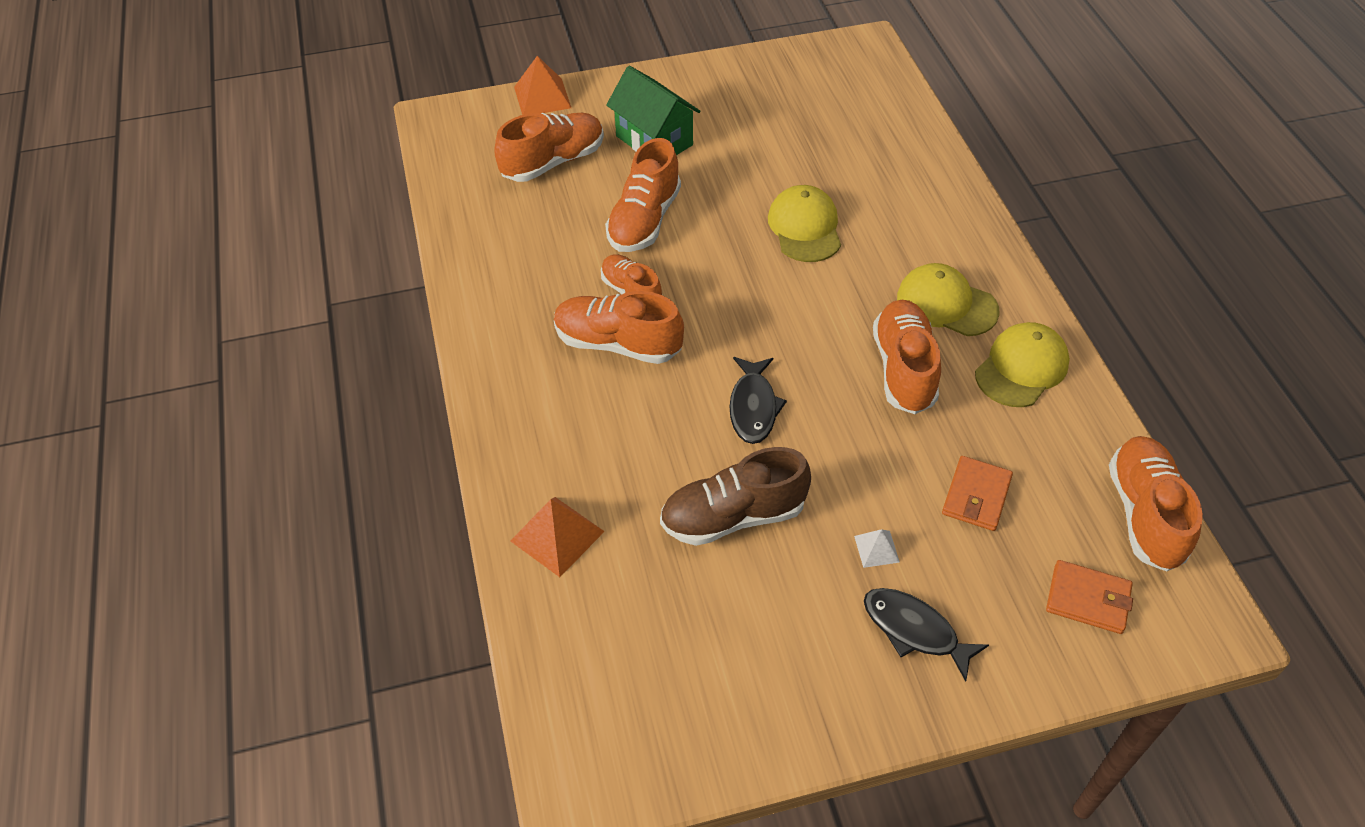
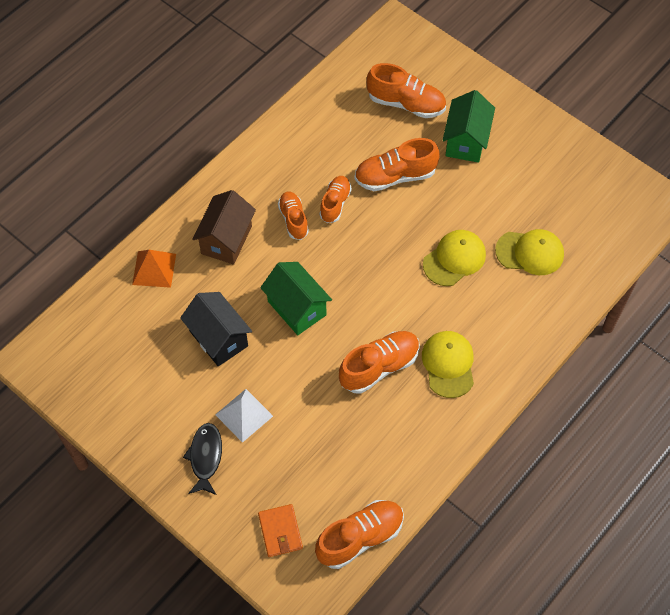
camera: 55 degrees right, 10 degrees up
(542, 97) = (456, 63): orange pyramid -> none
(584, 428) = (226, 240): none -> brown house
(618, 344) = (293, 220): orange shoe -> orange shoe, size x0.65
(733, 516) = (218, 338): brown shoe -> black house
(753, 407) = (297, 308): black fish -> green house
(876, 549) = (244, 415): white pyramid -> white pyramid, size x1.82
(976, 496) = (312, 446): orange wallet -> none
(1021, 368) = (426, 428): yellow cap -> yellow cap (530, 252)

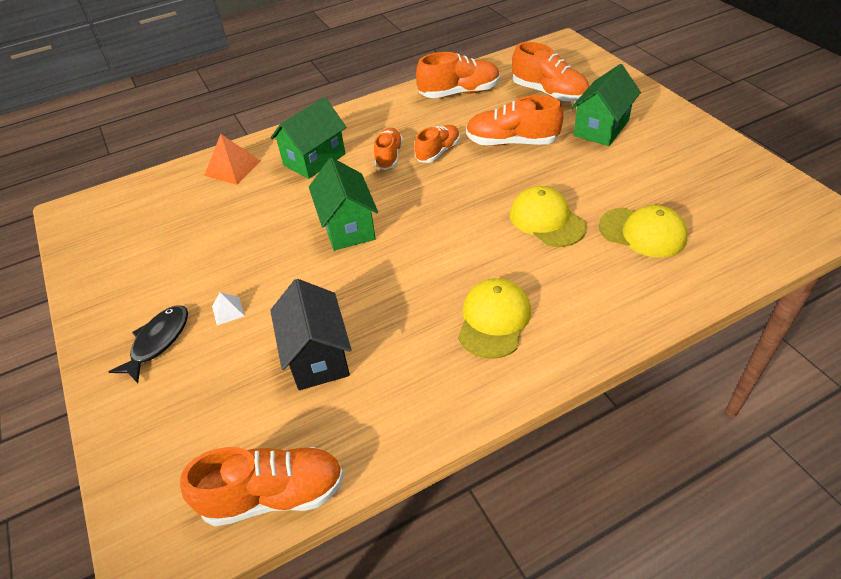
camera: 25 degrees right, 15 degrees down
(218, 338) = (251, 235): black house -> black house (317, 356)
(226, 240) = (314, 159): brown house -> green house
(244, 415) = (228, 311): white pyramid -> white pyramid, size x0.55
(280, 531) = (181, 452): orange wallet -> none
(379, 367) = (407, 302): orange shoe -> orange shoe (459, 93)
(454, 259) = (546, 220): yellow cap -> yellow cap turned 105 degrees counterclockwise

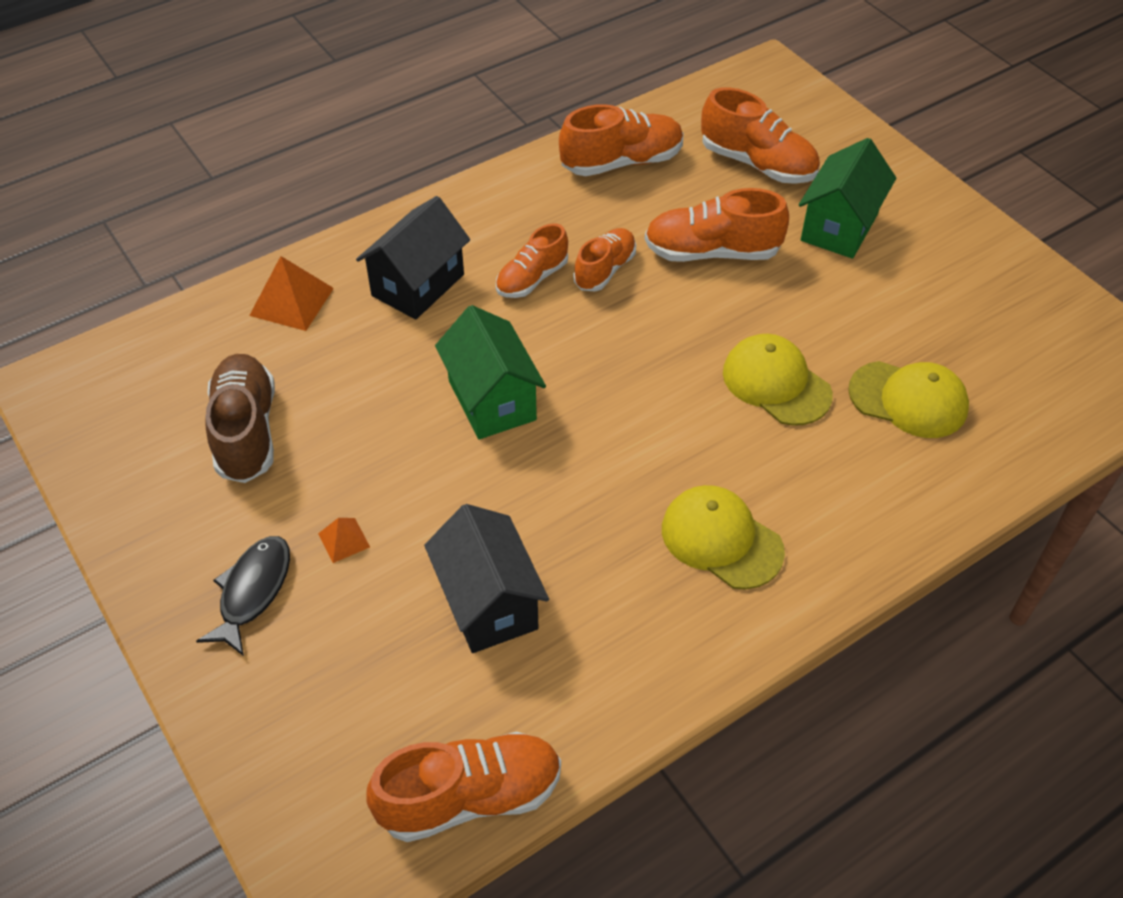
camera: 10 degrees left, 5 degrees up
(182, 242) = (246, 431): none -> brown shoe
(228, 311) = (343, 540): white pyramid -> orange pyramid
(314, 159) = (418, 285): green house -> black house
(389, 156) = (532, 279): orange shoe -> orange shoe turned 135 degrees counterclockwise
(494, 320) = (721, 539): yellow cap -> yellow cap turned 60 degrees counterclockwise

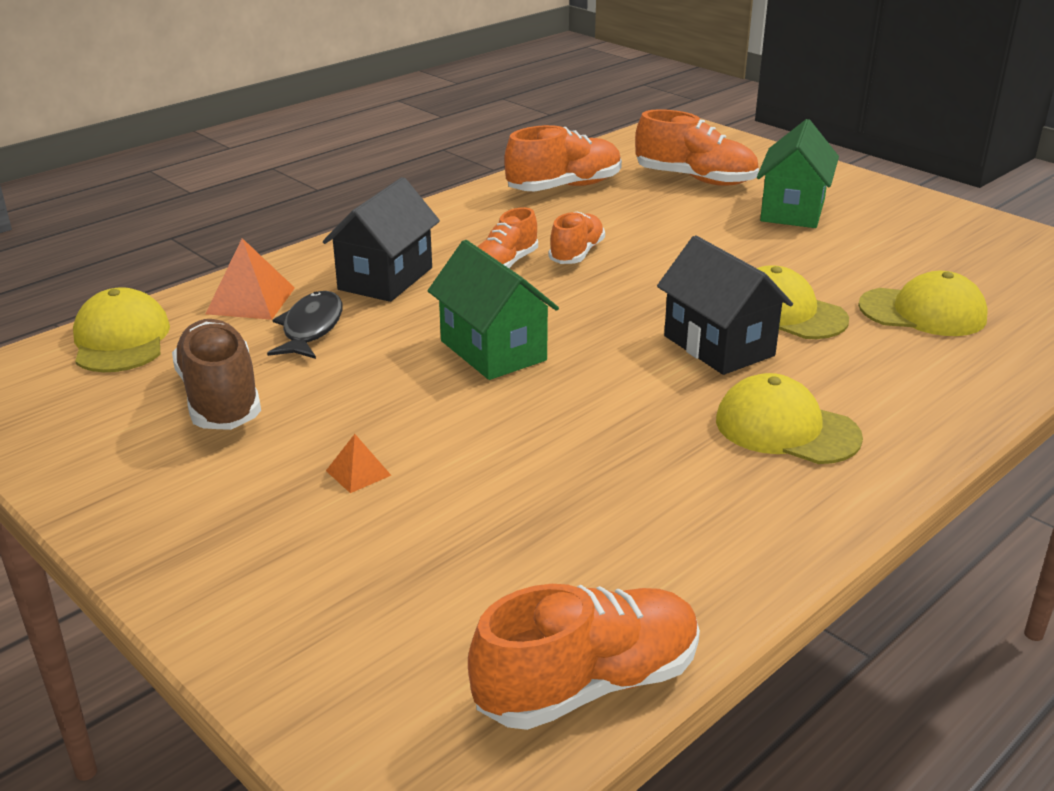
camera: 10 degrees left, 20 degrees down
(173, 342) = (121, 339): none -> yellow cap
(253, 592) = (257, 528): black fish -> black fish (311, 328)
(488, 603) = (547, 506): black house -> black house (718, 346)
(712, 252) = (678, 234): orange shoe -> none

